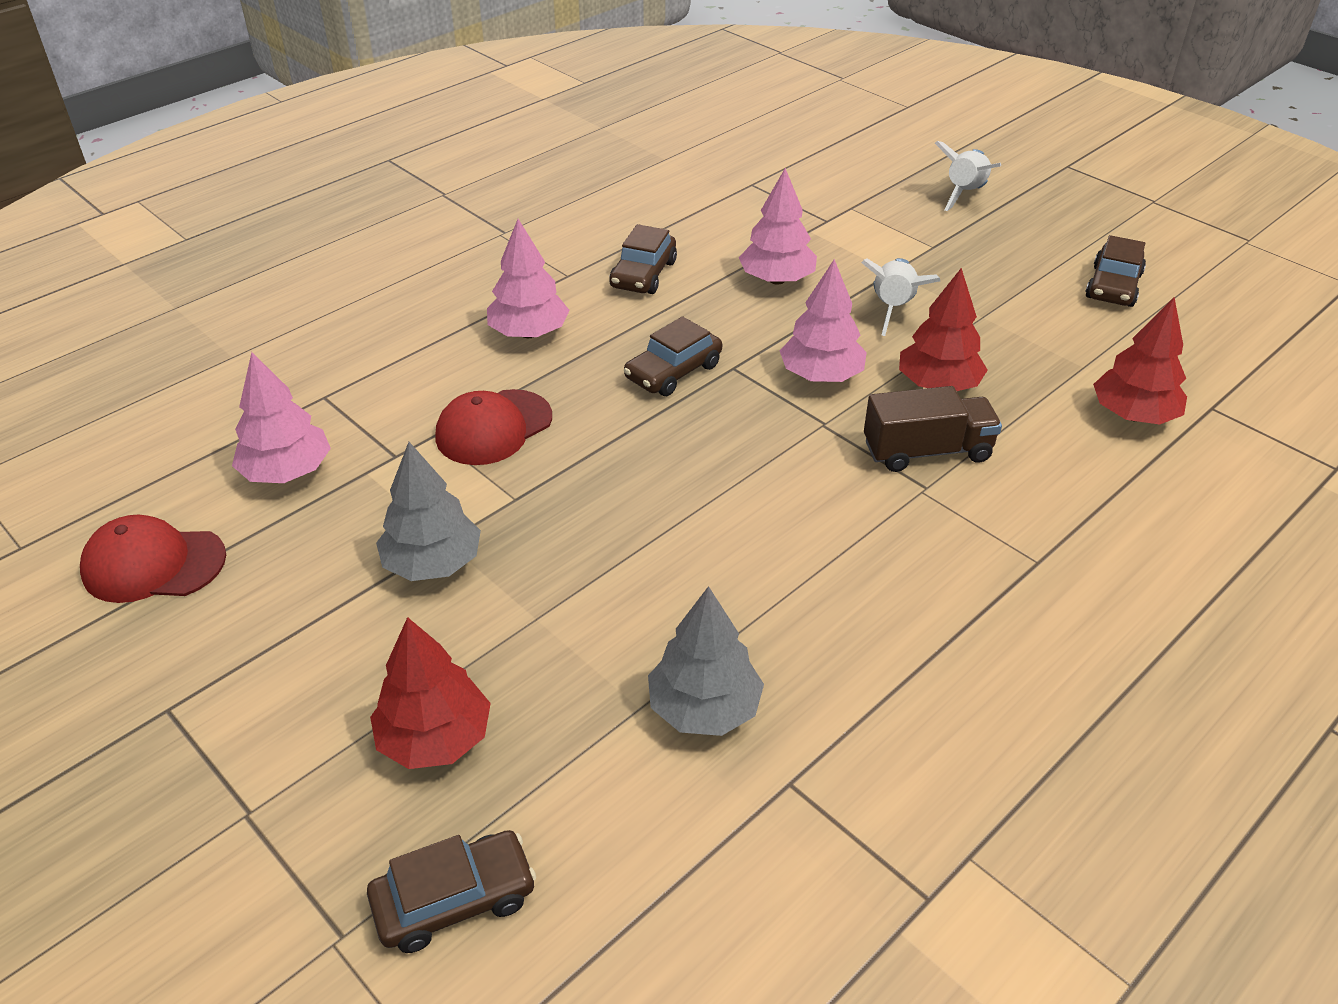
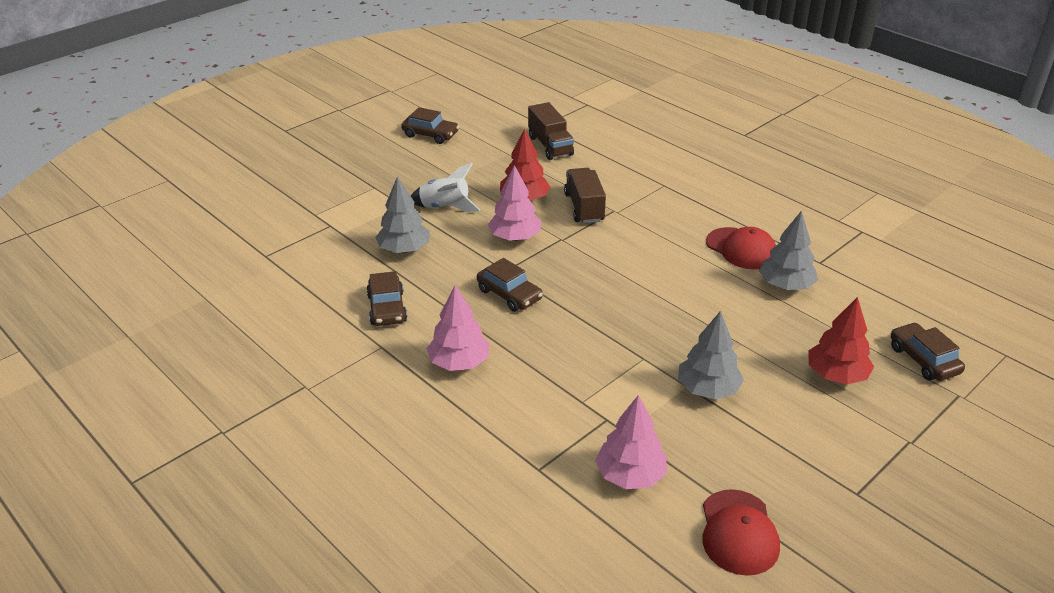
camera: 90 degrees left, 5 degrees down
(494, 428) = (572, 373): red cap -> red cap (741, 249)
(643, 274) = (387, 308): brown car -> brown car turned 60 degrees clockwise
(777, 279) = (404, 249): pink tree -> grey tree
(965, 194) = (310, 169): white rocket -> none
(1133, 415) = (550, 146): red tree -> brown truck

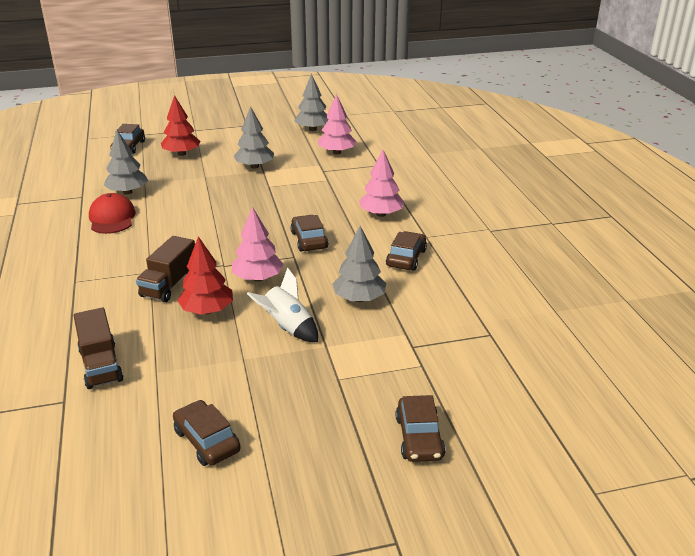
camera: 150 degrees left, 5 degrees down
(294, 173) = (419, 437): none -> brown car
(550, 146) = (101, 365): brown truck -> brown truck turned 150 degrees clockwise
(738, 532) = (312, 129): red cap -> grey tree

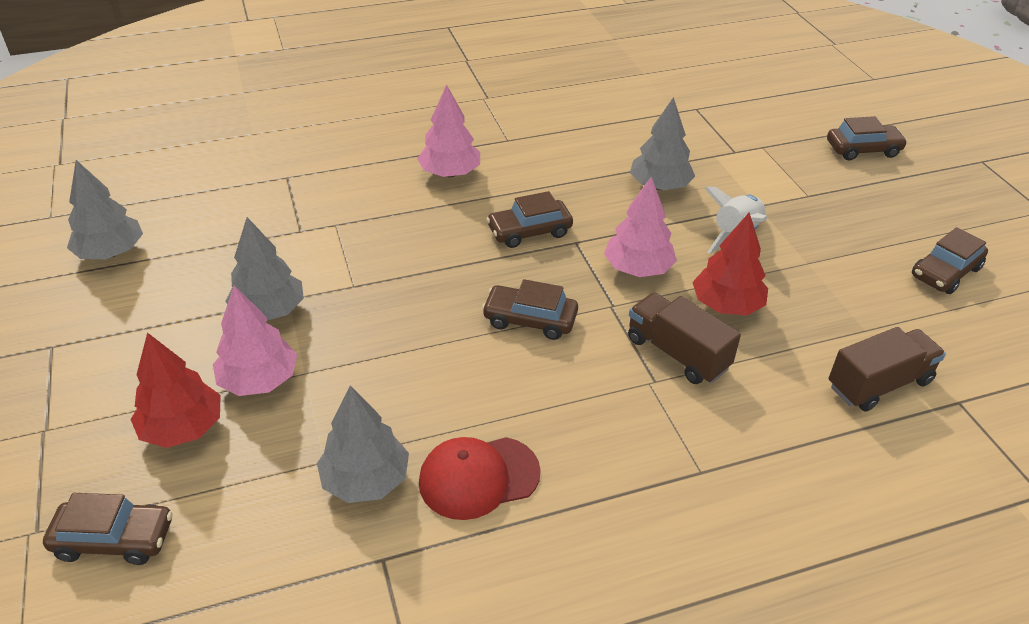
camera: 95 degrees left, 10 degrees up
(169, 284) = (677, 353): brown truck -> brown truck turned 150 degrees counterclockwise
(337, 152) = (228, 220): pink tree -> pink tree (259, 380)
(406, 258) = (562, 154): brown car -> brown car (530, 320)

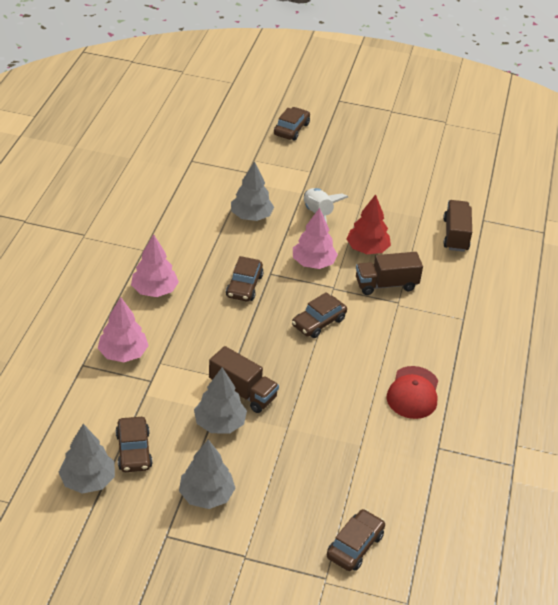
camera: 60 degrees left, 0 degrees up
(183, 428) = (292, 494): red tree -> none
(259, 380) = (278, 449): pink tree -> pink tree (123, 353)
(339, 307) = (242, 392): none -> brown truck
(366, 480) = (385, 434): grey tree -> grey tree (206, 495)
(945, 272) = (405, 168): brown car -> brown car (134, 451)

